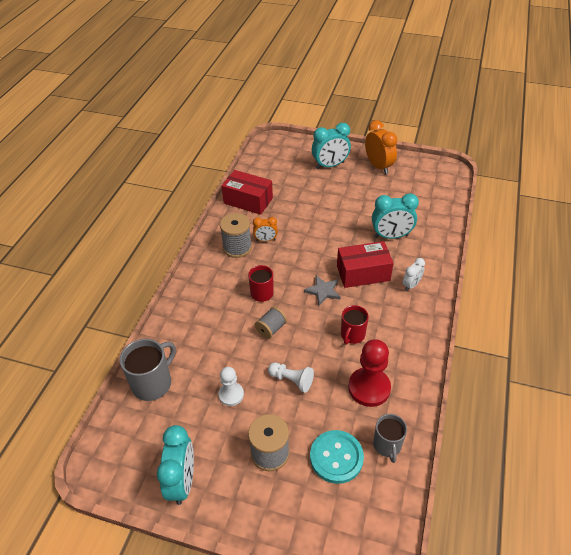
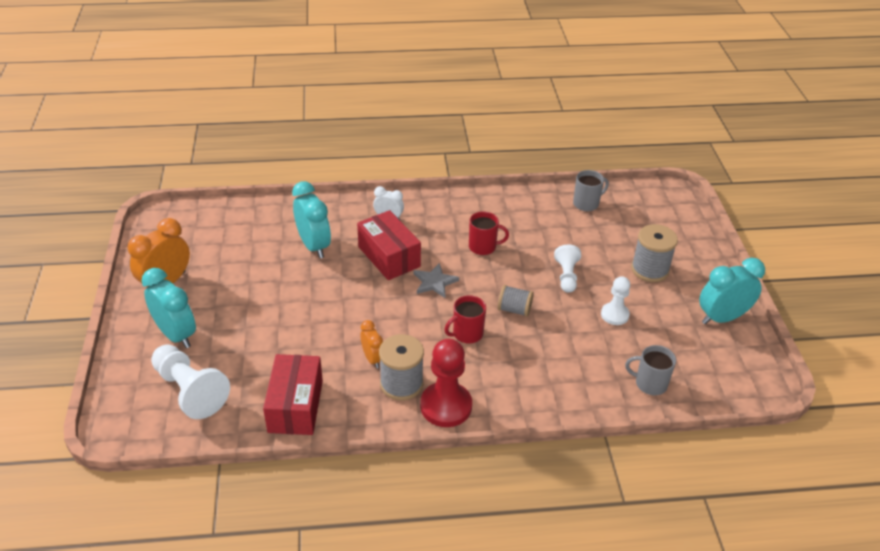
camera: 115 degrees left, 5 degrees down
(153, 383) = (650, 383): grey mug -> grey mug, size x0.66
(283, 165) = (190, 391): none -> white pawn
(336, 457) = (620, 229): turquoise button -> none
(369, 388) = (538, 224): red pawn -> red pawn (446, 406)

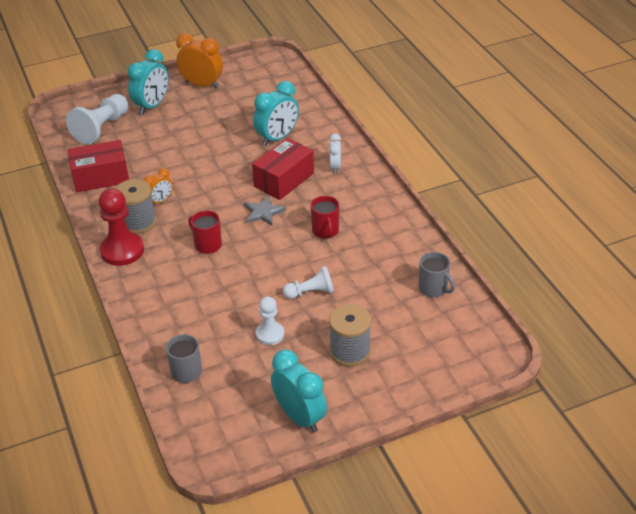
camera: 75 degrees right, 0 degrees up
(514, 309) = (249, 267): grey spool -> none

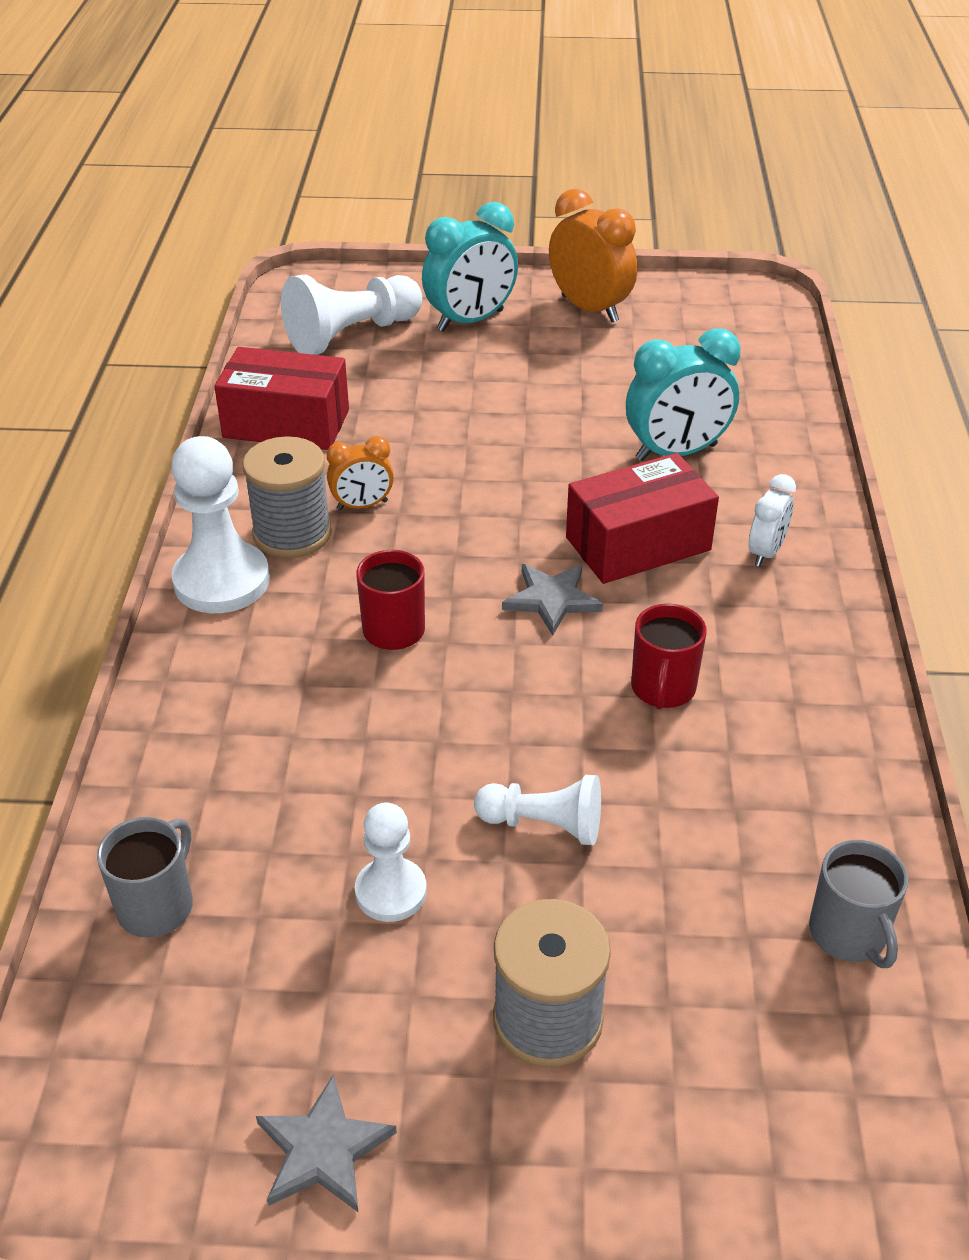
camera: 25 degrees right, 0 degrees up
(122, 250) = (221, 581): red pawn -> white pawn
(300, 417) = (323, 1149): turquoise clock -> grey star

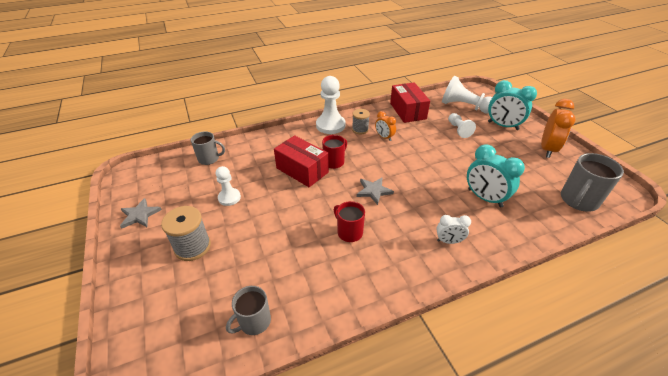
camera: 65 degrees right, 0 degrees up
(292, 534) = (360, 129): grey spool -> grey spool, size x0.65
(544, 824) = (270, 221): white pawn -> white pawn (458, 130)
(638, 544) = (421, 203): red box -> red box (302, 170)
(663, 688) = (349, 232): red mug -> red mug turned 60 degrees clockwise
(750, 351) = (578, 200): none -> grey mug

